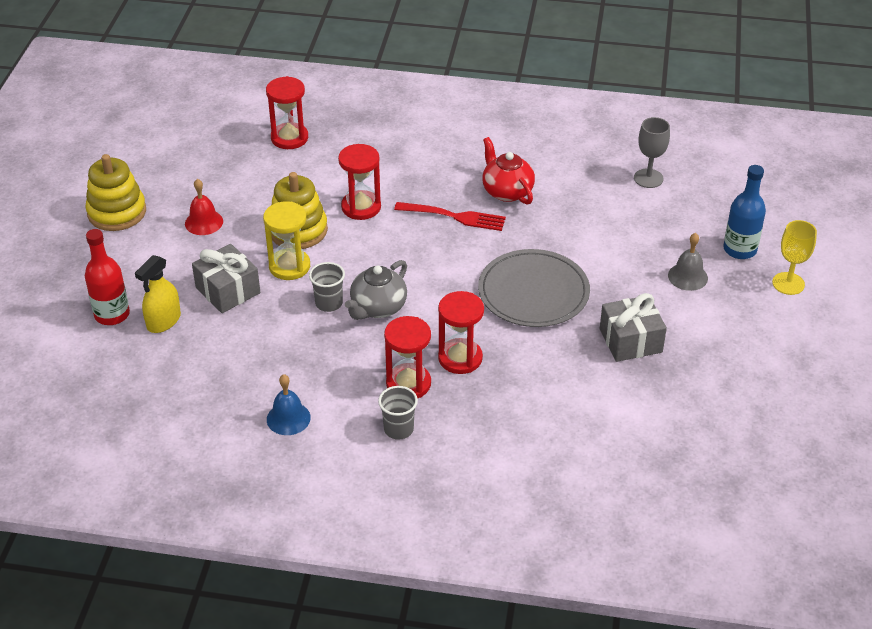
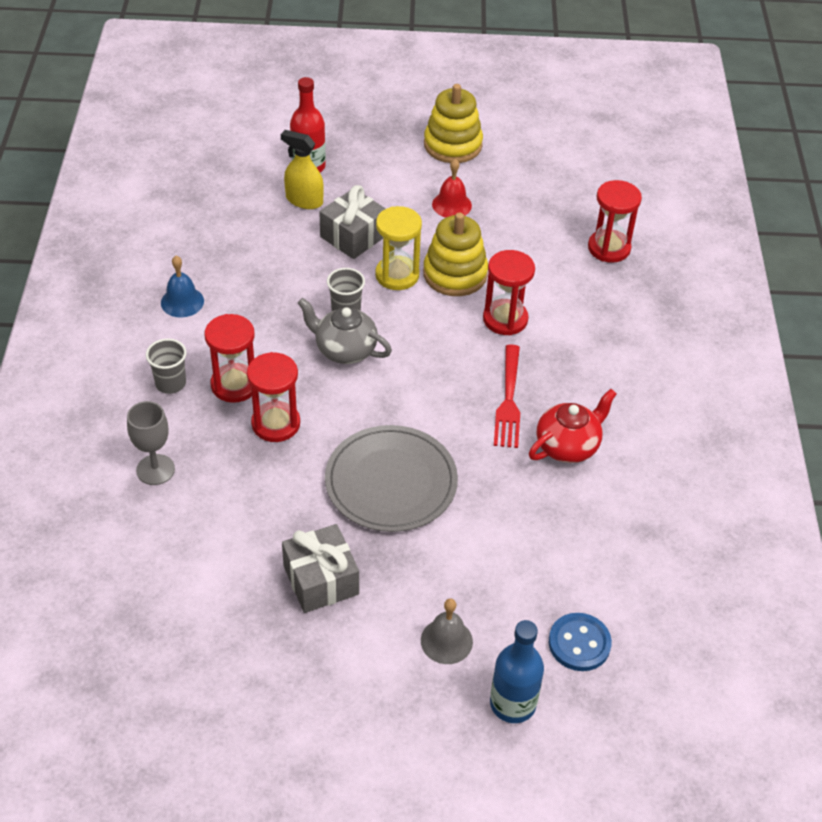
camera: 80 degrees right, 5 degrees up
(648, 178) = (637, 595): grey goblet -> grey goblet (155, 469)
(689, 211) = (579, 643): none -> blue button
(788, 283) = (454, 762): yellow goblet -> none

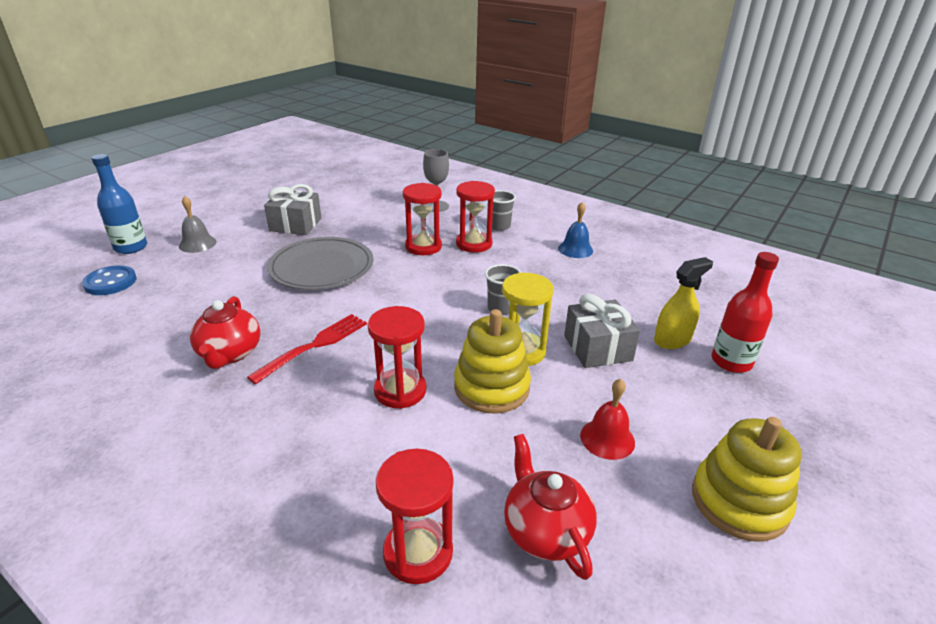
camera: 125 degrees right, 15 degrees down
(345, 350) = (459, 293): grey teapot -> none
(508, 400) = (314, 346): red fork -> red fork turned 90 degrees clockwise
(547, 208) = (545, 531): none -> red teapot

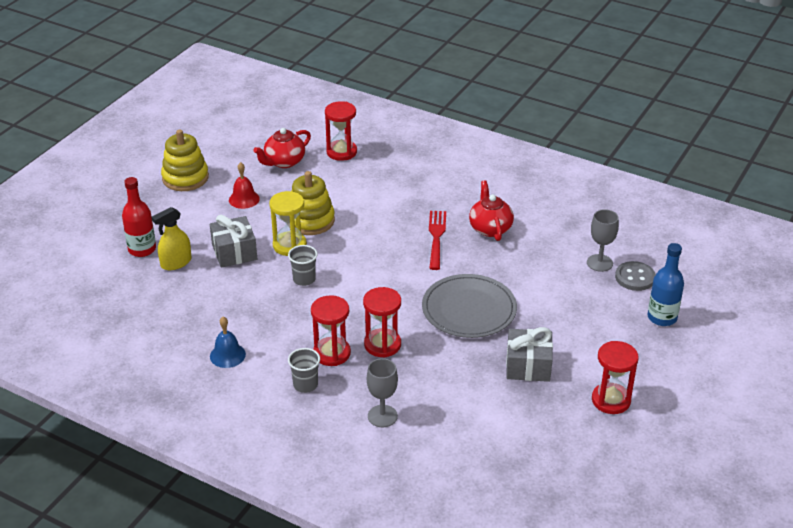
camera: 175 degrees right, 5 degrees up
(110, 282) = (635, 277): blue button -> grey button
(131, 300) = (599, 263): none -> grey goblet
(197, 244) = (604, 328): grey bell -> none
(314, 346) = (436, 238): red fork -> red fork turned 150 degrees clockwise
(400, 390) = (368, 214): red hourglass -> red hourglass (611, 400)
(545, 531) = (284, 162): red teapot -> red teapot turned 75 degrees clockwise

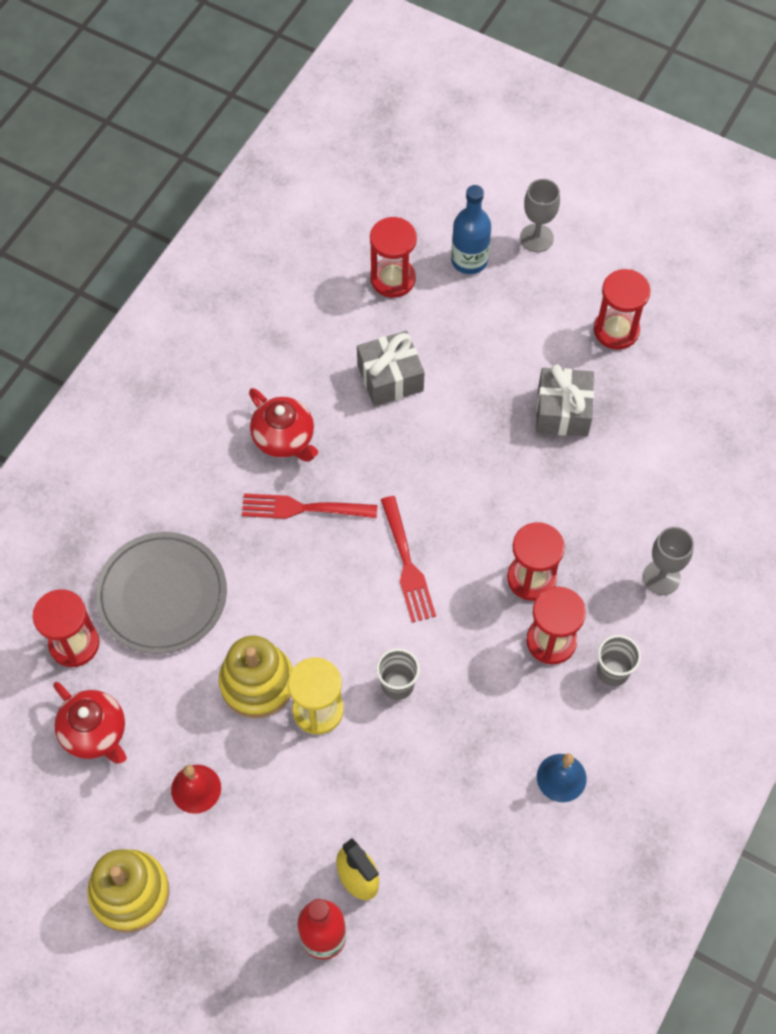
camera: 90 degrees left, 25 degrees up
(234, 252) = (333, 790): grey gift -> grey gift (390, 378)
(395, 284) = (406, 563): none -> red fork
(469, 309) = (459, 473): grey plate -> grey plate (162, 595)
(490, 228) = (284, 439): red teapot -> red teapot turned 120 degrees counterclockwise
(599, 263) = (363, 314): grey goblet -> grey goblet (536, 238)
(635, 277) = (393, 279): grey button -> red hourglass

